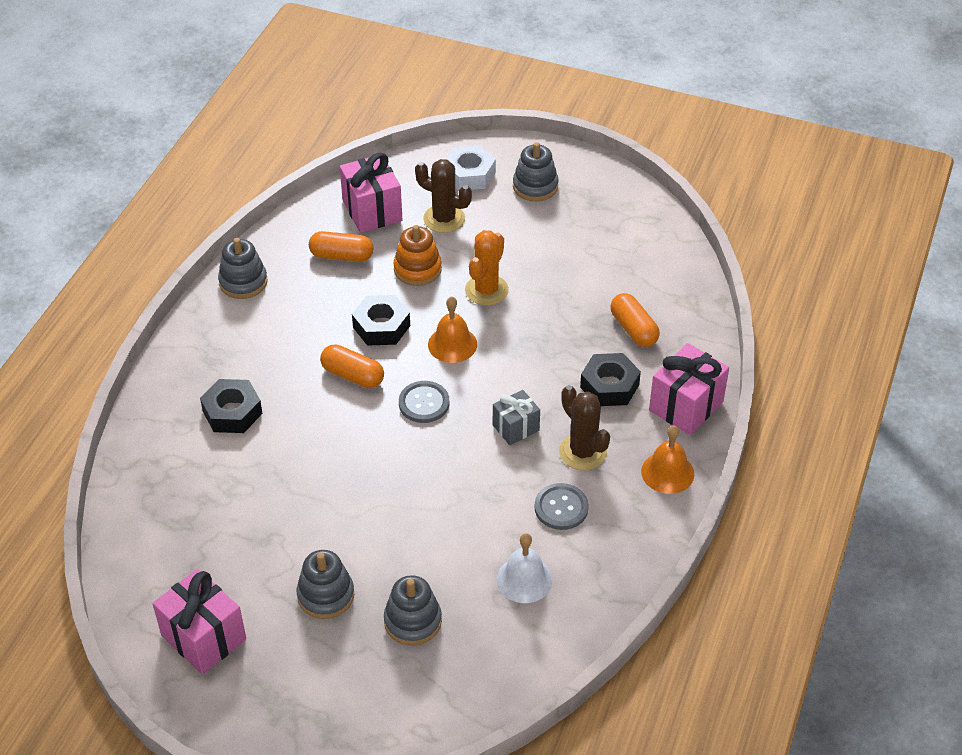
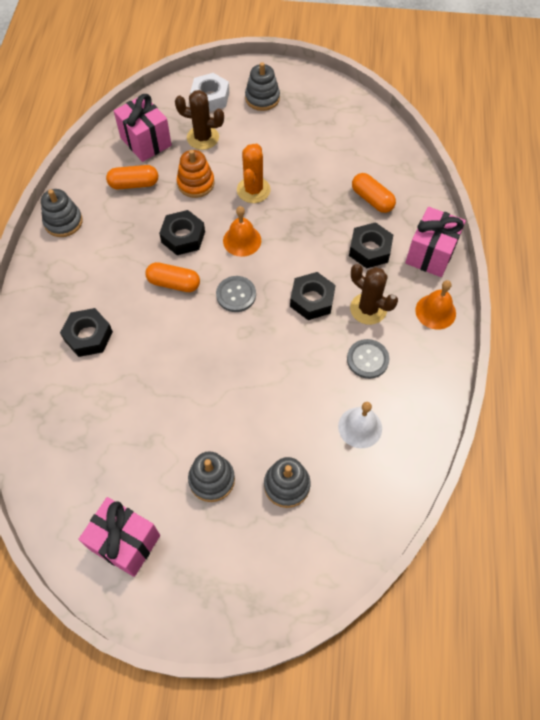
camera: 15 degrees left, 15 degrees up
(516, 428) = (312, 300): grey gift -> black nut

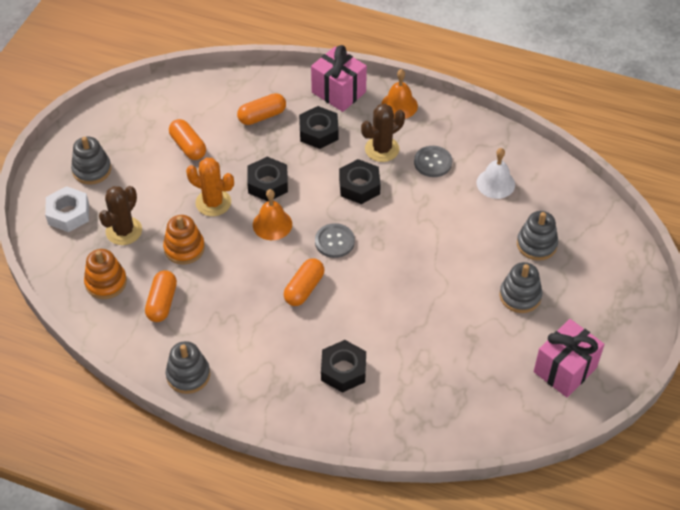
camera: 75 degrees left, 10 degrees down
(146, 141) = (106, 282): pink gift -> orange stacking toy
(183, 237) = (250, 271): black nut -> black nut (268, 183)
(313, 155) = (188, 146): none -> orange capsule

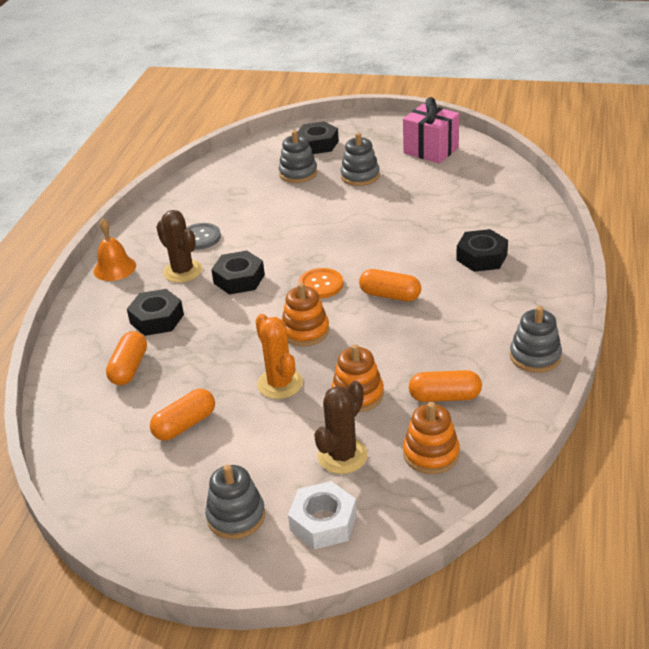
camera: 95 degrees left, 15 degrees down
(124, 231) = (342, 456): brown cactus -> brown cactus turned 75 degrees counterclockwise
(213, 202) = (280, 384): orange cactus -> orange cactus turned 45 degrees counterclockwise
(262, 116) = (129, 368): orange capsule -> orange capsule turned 45 degrees clockwise
(268, 183) = (243, 345): black nut -> black nut (317, 144)
(272, 224) = (305, 331): orange bell -> orange stacking toy
(334, 241) = (321, 285): grey button -> orange button
(338, 92) = (90, 313): pink gift -> none
(495, 183) = (225, 200): white bell -> none

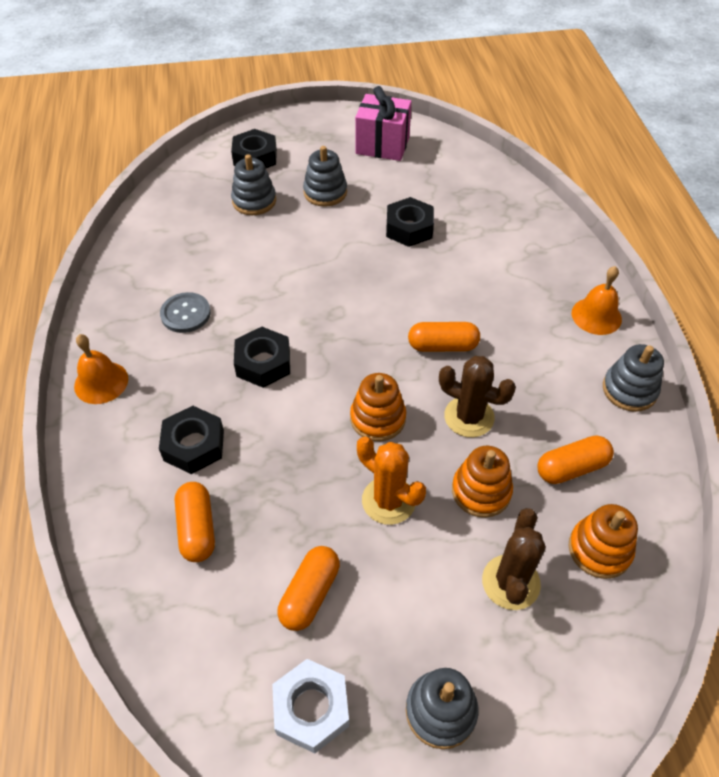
camera: 25 degrees left, 15 degrees up
(182, 271) = (189, 367): brown cactus -> brown cactus (469, 417)
(321, 285) = (360, 349): orange button -> none
(323, 522) = (540, 684): white nut -> white nut (311, 708)
(481, 257) = (508, 274): black nut -> black nut (409, 228)
(542, 300) = (596, 316): none -> orange bell

